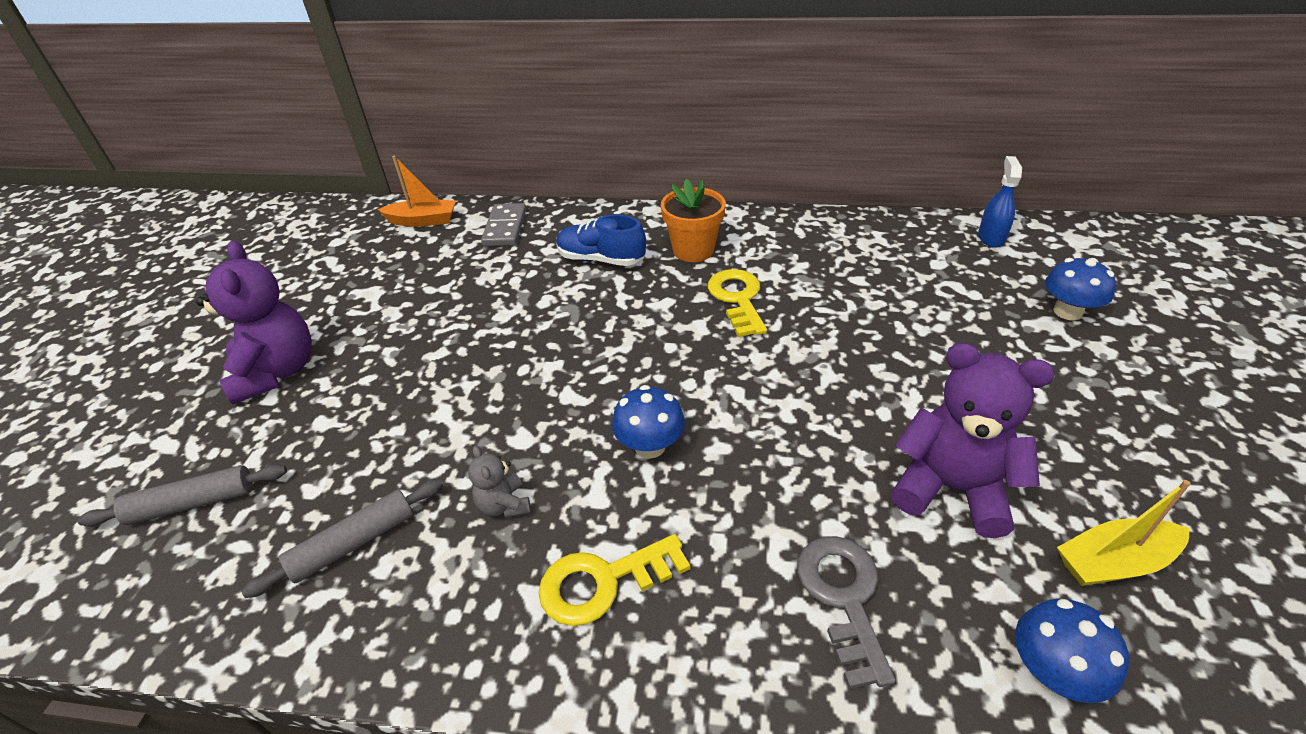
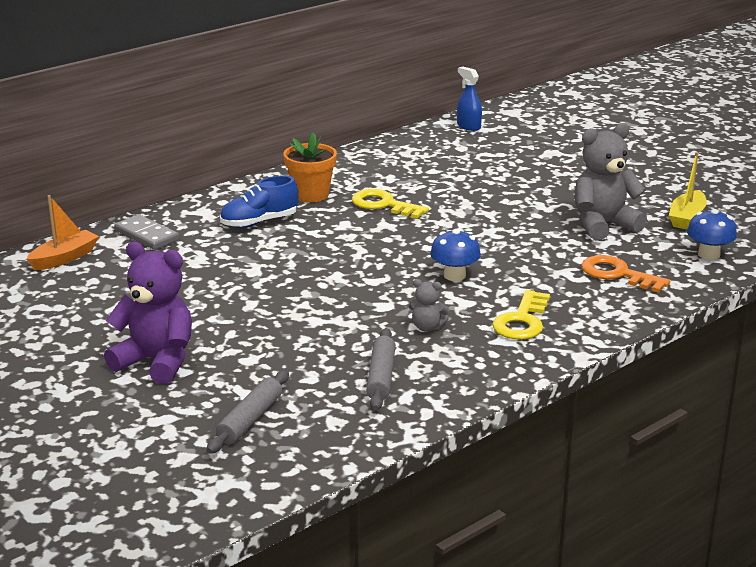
camera: 50 degrees left, 15 degrees down
(843, 597) = (617, 274): grey key -> orange key
(951, 488) = (603, 225): purple teddy bear -> grey teddy bear
(1067, 311) = (552, 144): blue mushroom -> none

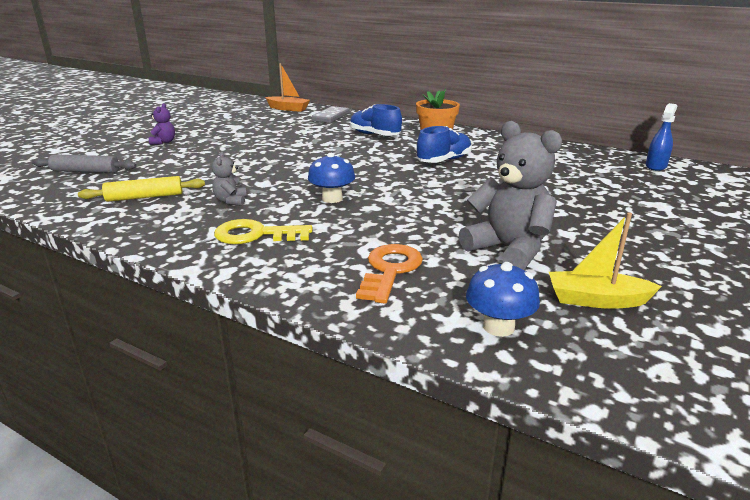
camera: 70 degrees right, 0 degrees up
(156, 362) = (164, 142): purple teddy bear -> purple teddy bear, size x0.47
(381, 377) = (145, 197): grey rolling pin -> yellow rolling pin
(383, 205) = (444, 160): yellow key -> blue shoe

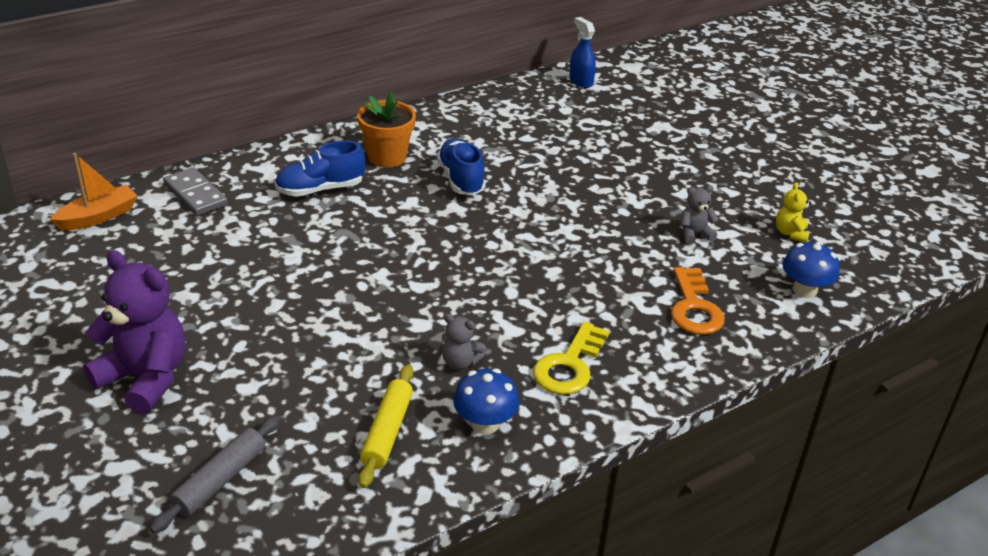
camera: 65 degrees left, 10 degrees up
(164, 142) = (145, 378): purple teddy bear -> purple teddy bear, size x2.12
(332, 199) = (511, 289): blue mushroom -> blue mushroom (485, 424)
(390, 270) = (694, 308): orange key -> orange key turned 135 degrees counterclockwise
(508, 250) = (694, 234): grey teddy bear -> grey teddy bear, size x0.47
(596, 300) = (790, 233): yellow boat -> yellow teddy bear

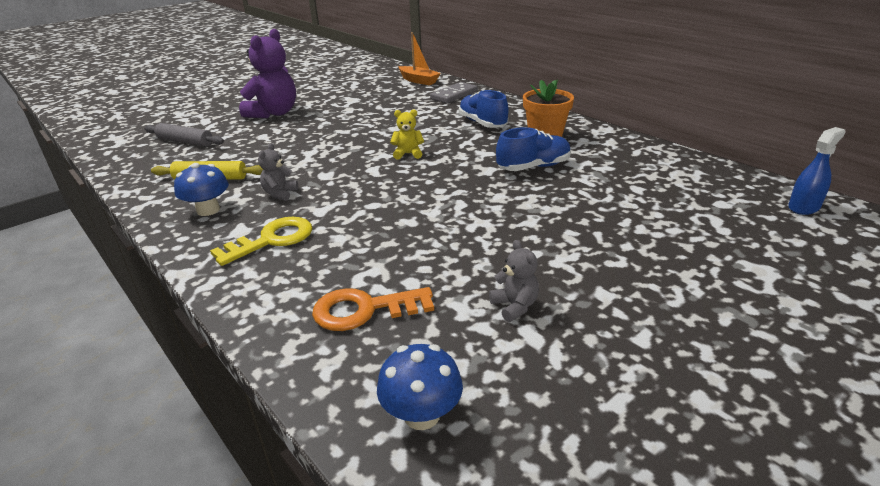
camera: 85 degrees right, 5 degrees down
(569, 365) = (271, 240): yellow key -> yellow key turned 120 degrees clockwise
(790, 233) = (566, 403): yellow teddy bear -> yellow teddy bear (408, 154)

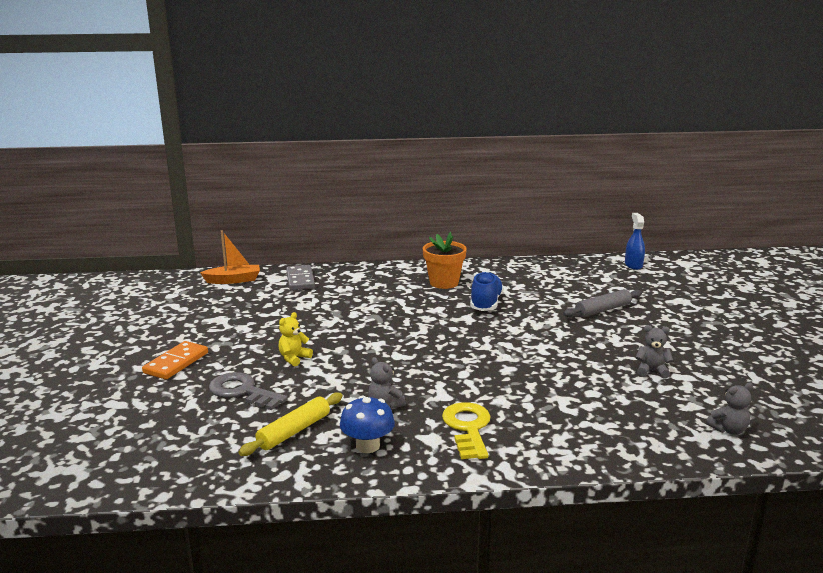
camera: 55 degrees left, 10 degrees down
(185, 142) = (162, 427): grey rolling pin -> grey rolling pin (602, 310)
(253, 143) = (242, 391): none -> grey key
(274, 113) = (176, 363): purple teddy bear -> orange domino
(364, 310) = (609, 417): orange key -> none
(408, 154) = (392, 334): yellow teddy bear -> yellow teddy bear (294, 358)
(421, 415) = (728, 430): blue mushroom -> grey teddy bear
(482, 123) = (381, 291): blue shoe -> none

